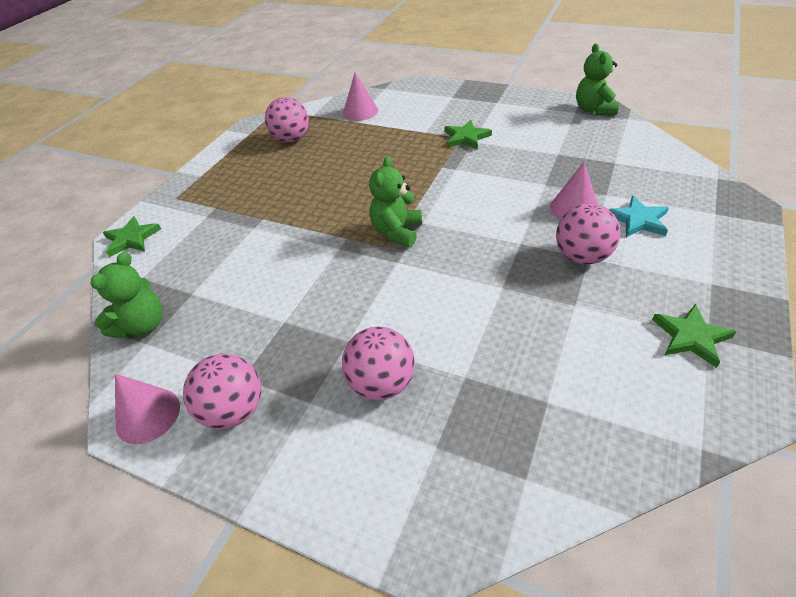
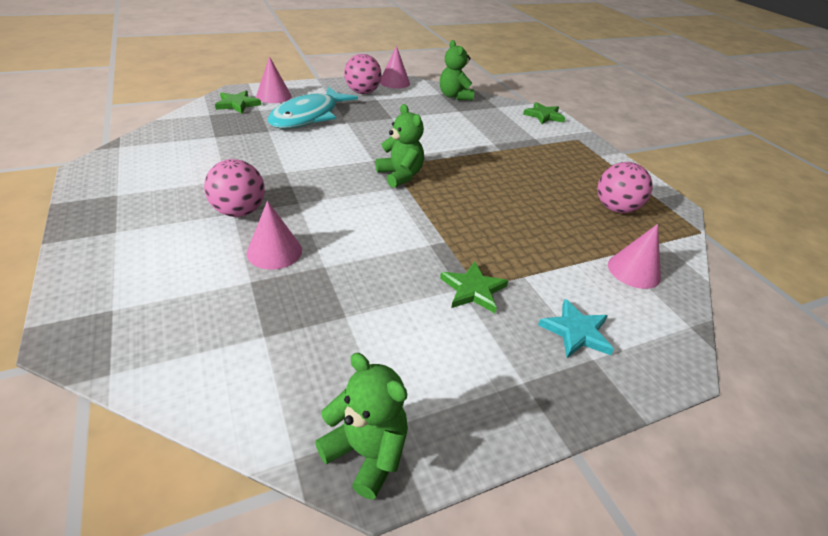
camera: 125 degrees right, 5 degrees down
(377, 485) = (273, 96): none -> pink cone
(381, 383) = (308, 116): pink ball -> turquoise fish
(638, 220) = (201, 264): turquoise star -> turquoise star (576, 332)
(691, 337) = (131, 190): green star -> green star (237, 104)

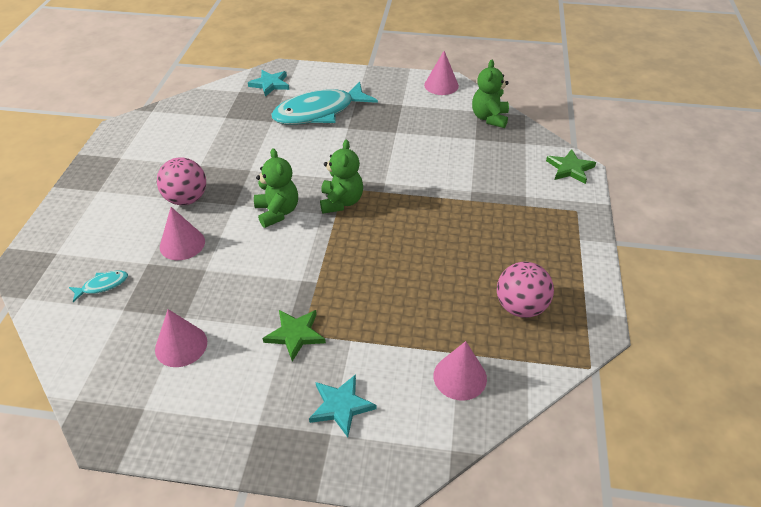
camera: 35 degrees right, 5 degrees up
(213, 321) = (102, 285): none -> turquoise fish
(237, 104) = (270, 84): green star -> turquoise star
(273, 96) = (308, 80): pink cone -> pink cone (181, 345)
(362, 92) = (395, 92): pink ball -> none
(366, 452) = (115, 417): green teddy bear -> green teddy bear (277, 212)

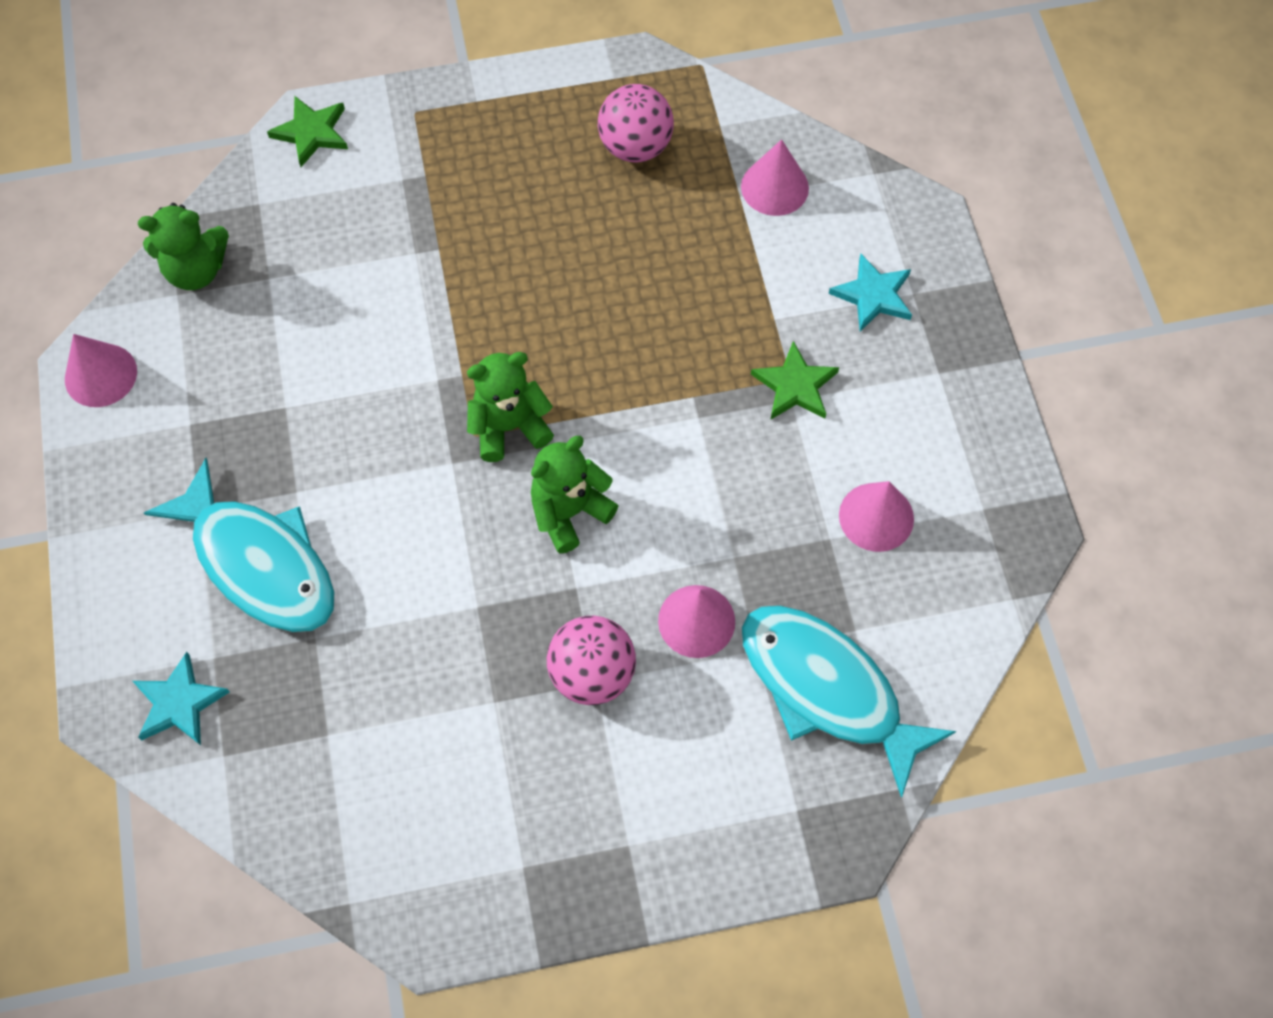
camera: 110 degrees left, 20 degrees up
(102, 285) = (827, 689): turquoise fish -> turquoise fish, size x2.48

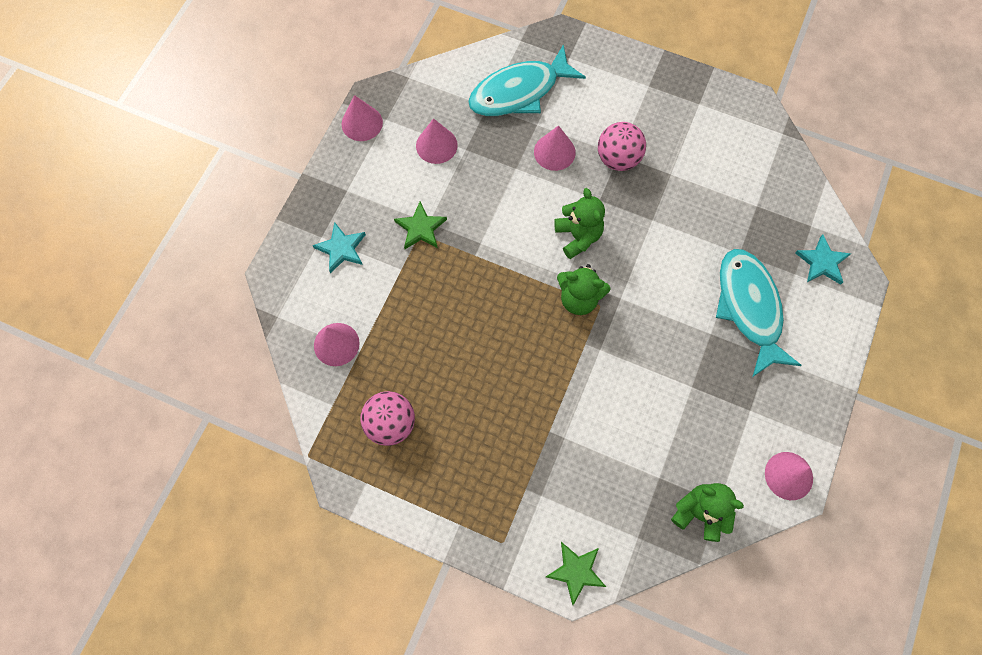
camera: 145 degrees left, 5 degrees up
(569, 512) = (578, 236): green teddy bear -> green teddy bear turned 105 degrees counterclockwise
(827, 689) = (519, 92): turquoise fish -> turquoise fish turned 75 degrees clockwise
(1010, 480) = (362, 123): none -> pink cone

